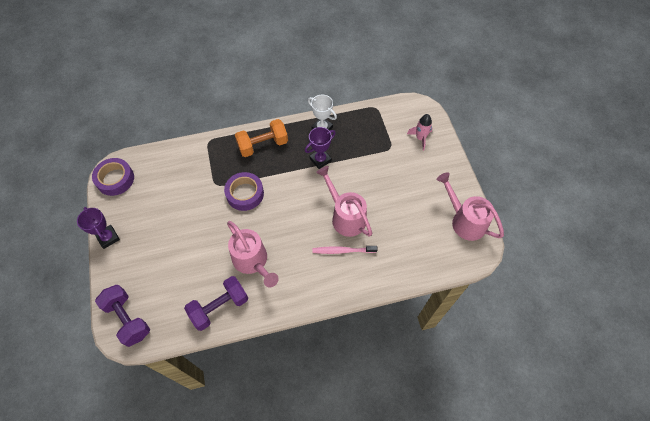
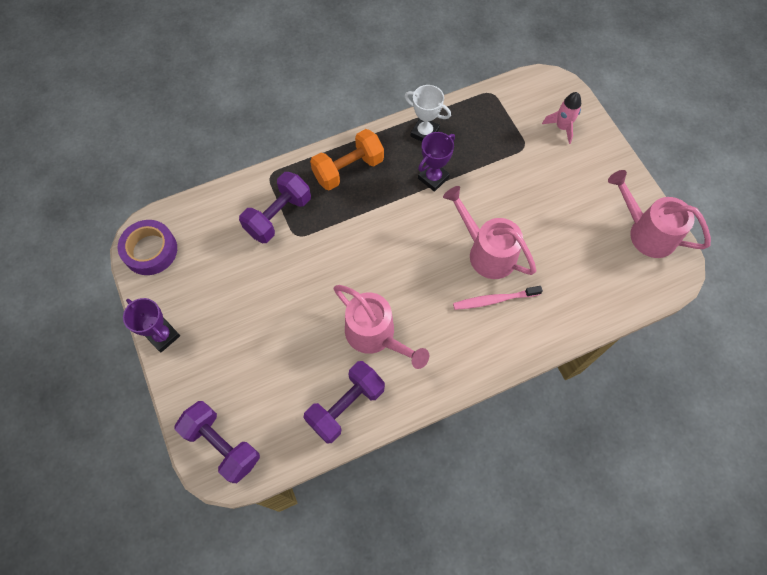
camera: 10 degrees left, 5 degrees up
(207, 169) = (278, 216): none -> purple dumbbell
(245, 194) = (340, 242): purple tape -> none

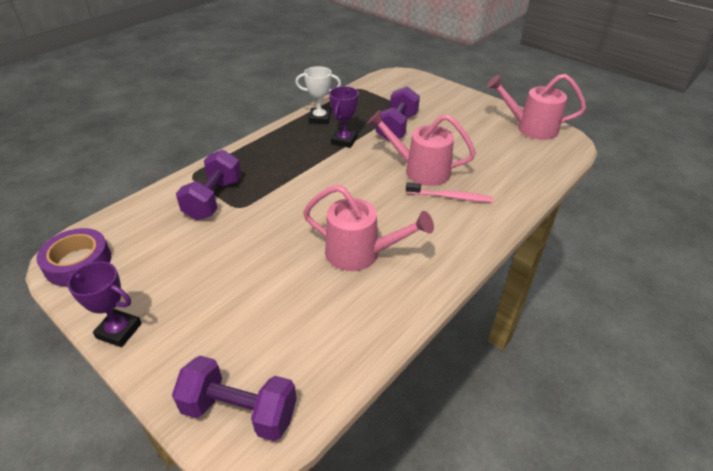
camera: 25 degrees left, 25 degrees down
(346, 406) = (366, 319): purple dumbbell -> purple dumbbell (397, 127)
(348, 169) = (266, 154): orange dumbbell -> none
(494, 300) = (450, 197): pink toothbrush -> pink toothbrush turned 135 degrees counterclockwise
(562, 127) = (424, 92): pink rocket -> none

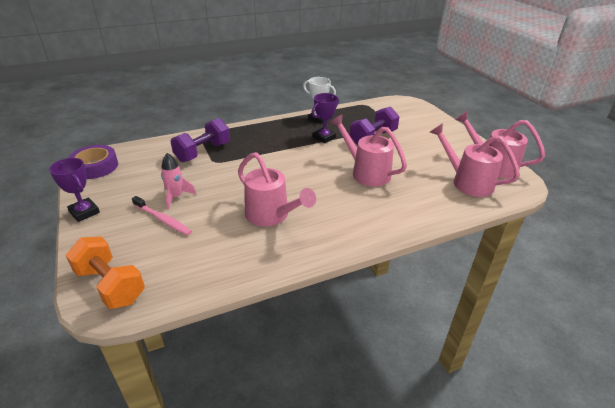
camera: 25 degrees right, 5 degrees down
(228, 268) = (176, 197): none -> pink rocket
(240, 411) = (110, 285): purple dumbbell -> orange dumbbell
(450, 197) = (374, 197): pink toothbrush -> pink toothbrush (162, 219)
(521, 153) = (466, 182): none -> pink watering can

